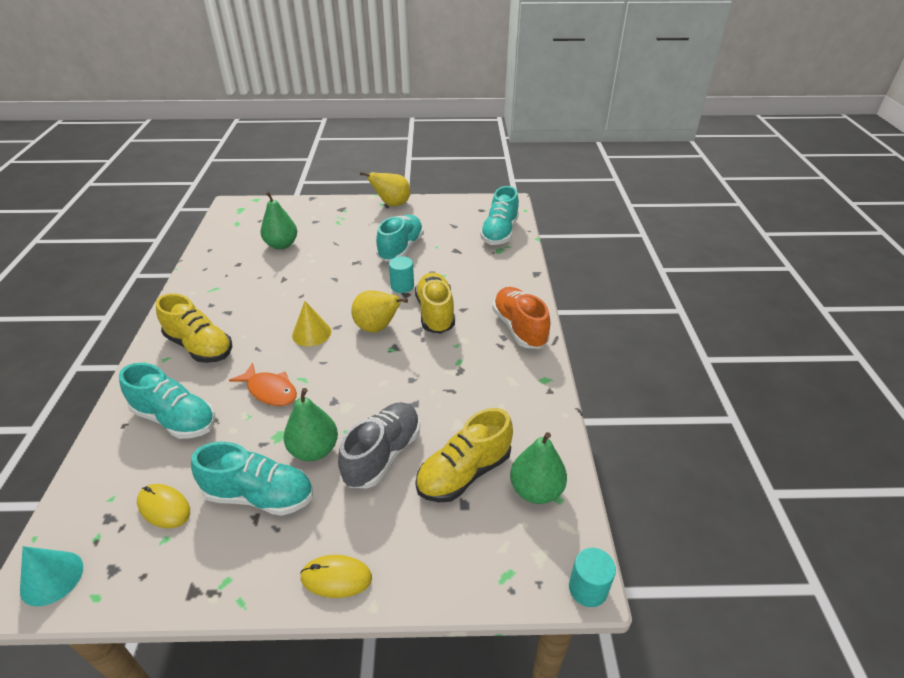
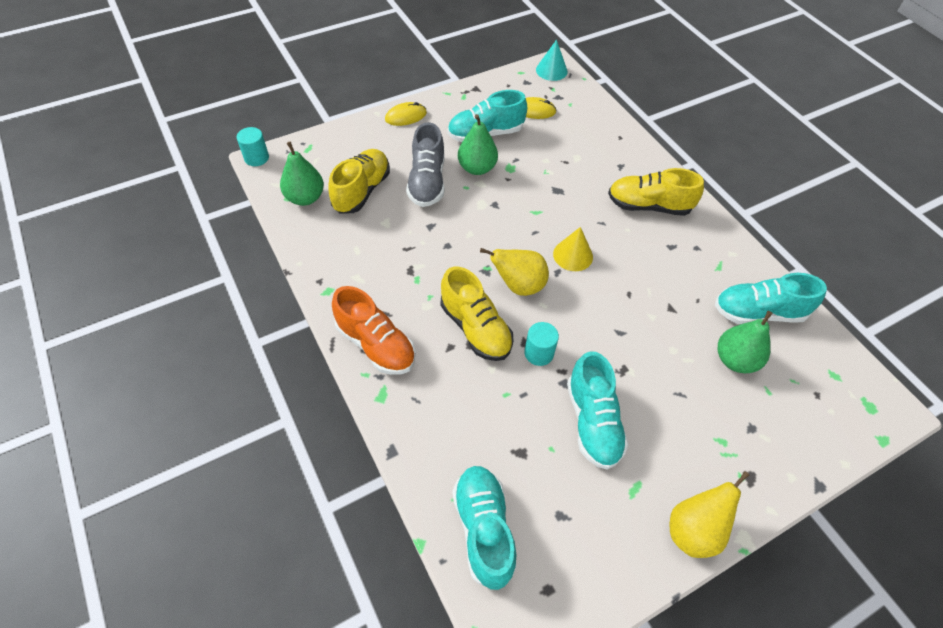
camera: 150 degrees right, 15 degrees up
(175, 419) = (592, 152): turquoise shoe -> turquoise shoe (758, 312)
(270, 391) = (550, 193): orange fish -> none

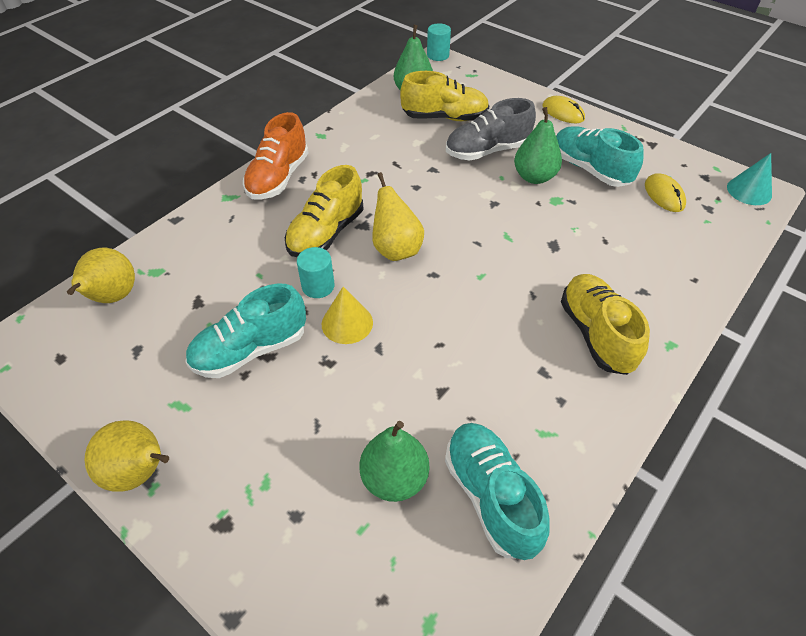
camera: 70 degrees right, 5 degrees down
(483, 529) = (113, 297): turquoise shoe -> yellow pear
(573, 255) = (465, 281): yellow cone -> yellow cone (347, 323)

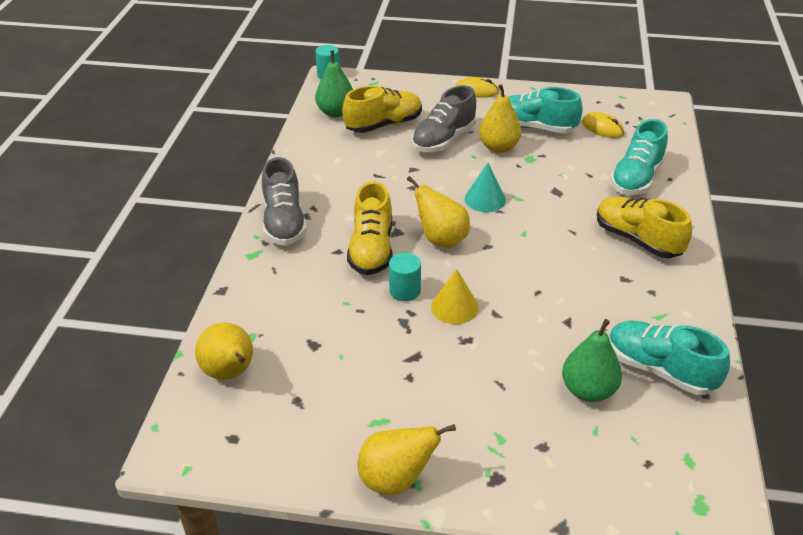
camera: 30 degrees left, 10 degrees down
(250, 350) = (396, 358): turquoise shoe -> turquoise shoe (636, 178)
(278, 178) = (284, 222): orange shoe -> grey shoe
(534, 177) = (498, 147): green pear -> yellow pear
(749, 191) = (656, 105): turquoise cone -> turquoise cone (485, 199)

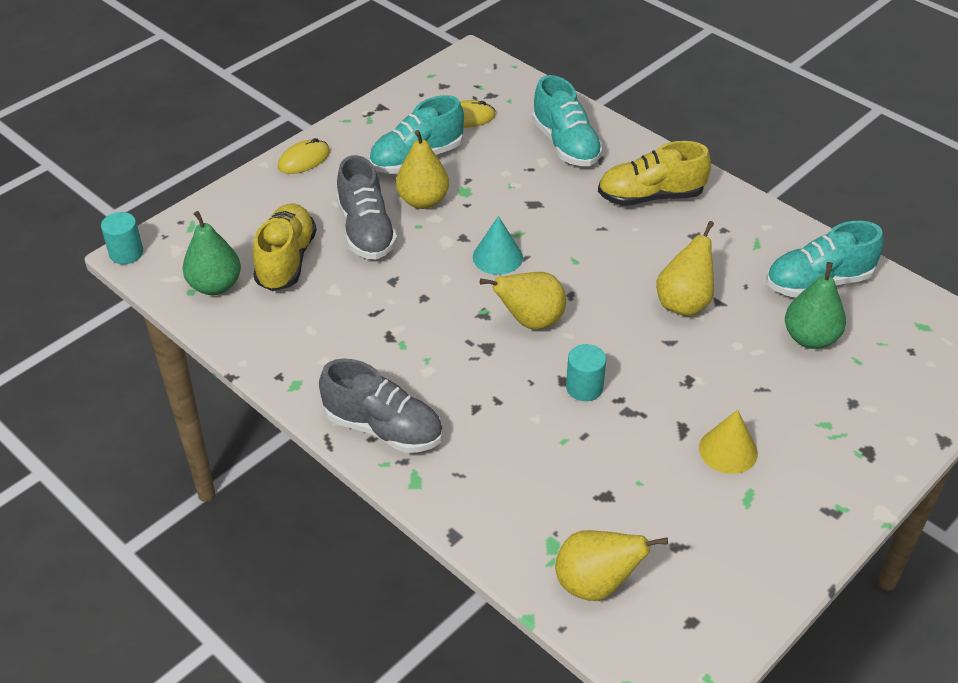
camera: 55 degrees left, 5 degrees up
(371, 249) = (498, 380): yellow shoe -> none
(396, 479) = (826, 520): yellow pear -> yellow pear (684, 303)
(454, 307) = (637, 364): yellow cone -> yellow cone (728, 450)

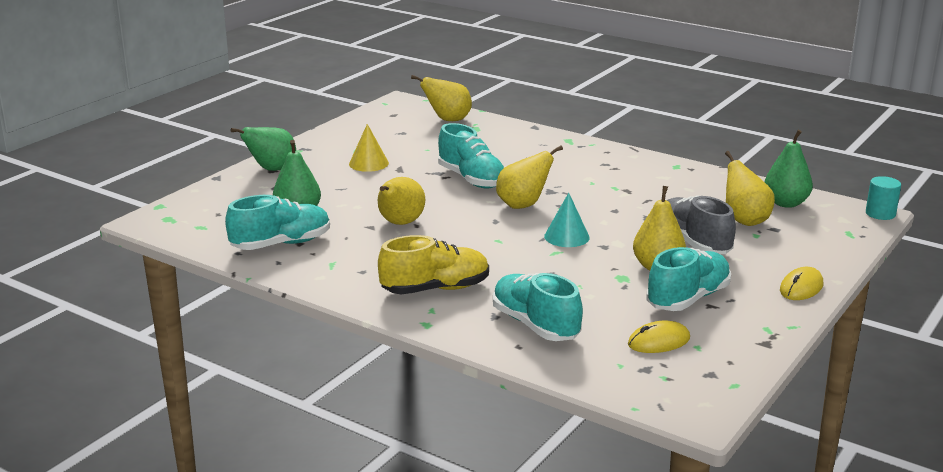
camera: 170 degrees right, 20 degrees down
(286, 260) = (744, 220): yellow shoe -> yellow pear
(383, 428) = (602, 155): grey shoe -> none
(584, 388) = (471, 179): turquoise cylinder -> turquoise shoe
(869, 452) = (271, 169): none -> green pear

